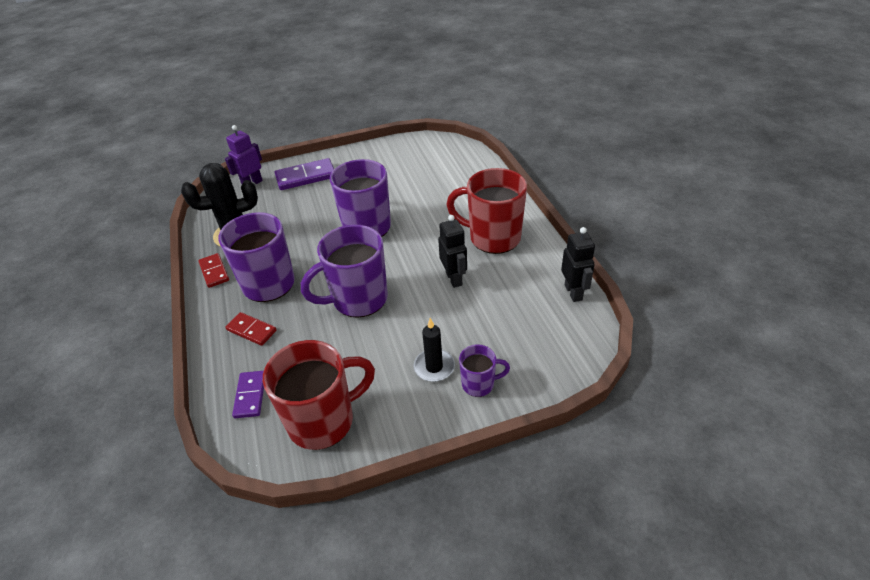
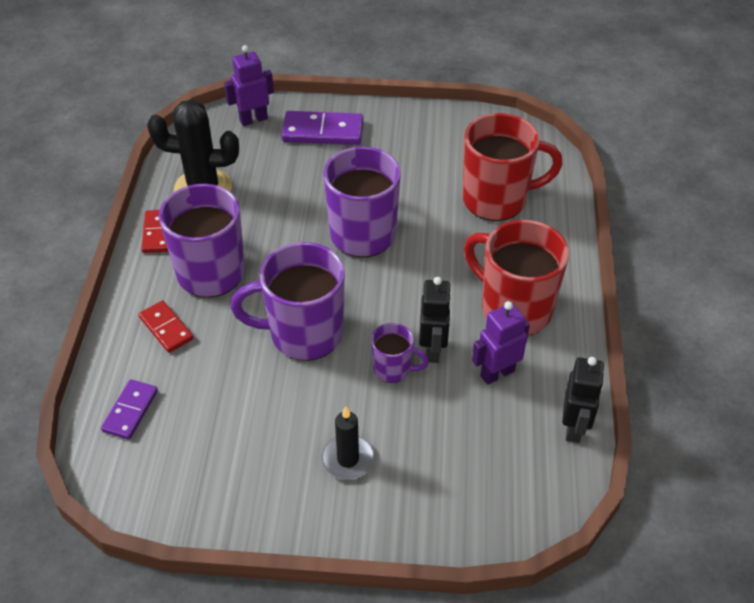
camera: 20 degrees right, 5 degrees up
(323, 421) = (194, 474): red mug -> red mug (497, 199)
(479, 384) = (388, 503): purple mug -> purple mug (393, 369)
(505, 278) = (497, 373): none -> purple robot

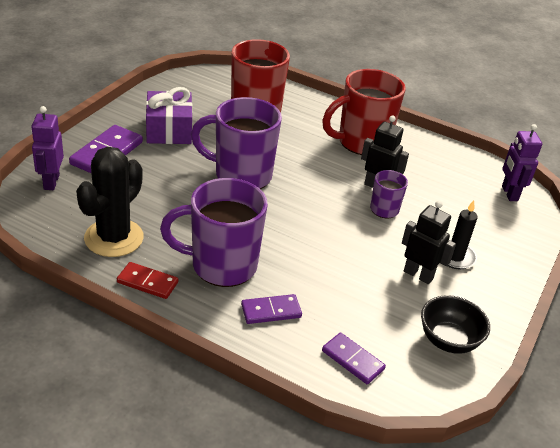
camera: 70 degrees left, 10 degrees down
(166, 328) = (271, 311): red domino -> purple domino
(198, 485) = (448, 341): none -> black bowl
(303, 334) = (326, 238): purple mug -> none
(396, 154) = (169, 130): none -> purple gift
(497, 373) = (412, 169): purple robot -> purple robot (509, 193)
(574, 427) = (469, 159): black robot -> black robot (418, 275)

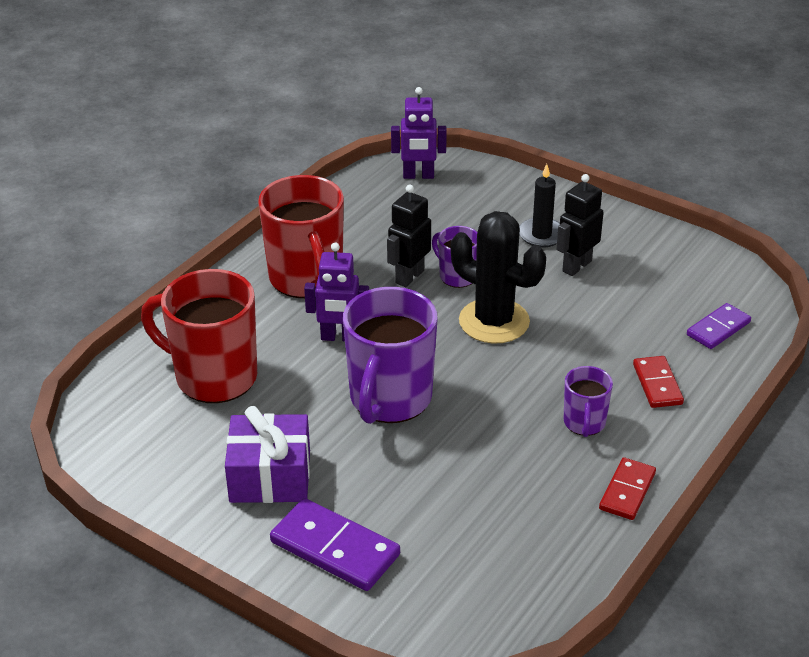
camera: 80 degrees left, 0 degrees up
(51, 182) = (415, 611): purple robot -> purple robot (339, 337)
(114, 238) = (543, 528): black cactus -> black cactus (494, 321)
(221, 265) = (584, 423): purple mug -> purple mug, size x0.51
(271, 311) = (657, 384): purple domino -> red domino
(448, 341) = (675, 260): black bowl -> none

